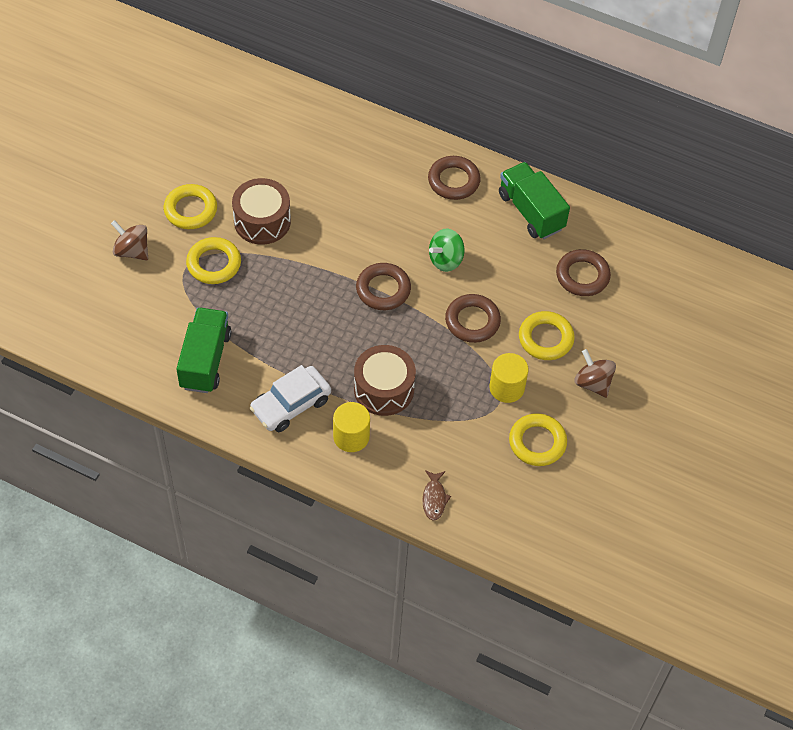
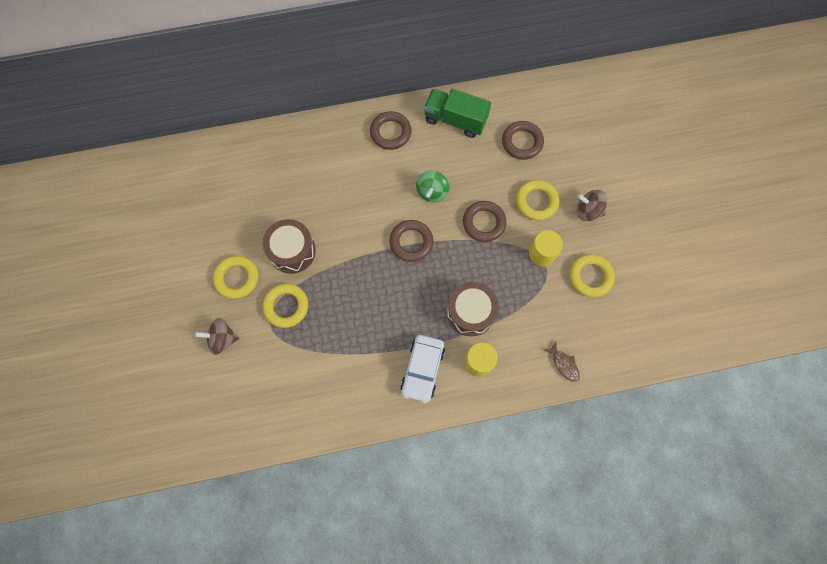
camera: 35 degrees left, 15 degrees up
(205, 360) = (340, 381): green truck -> none

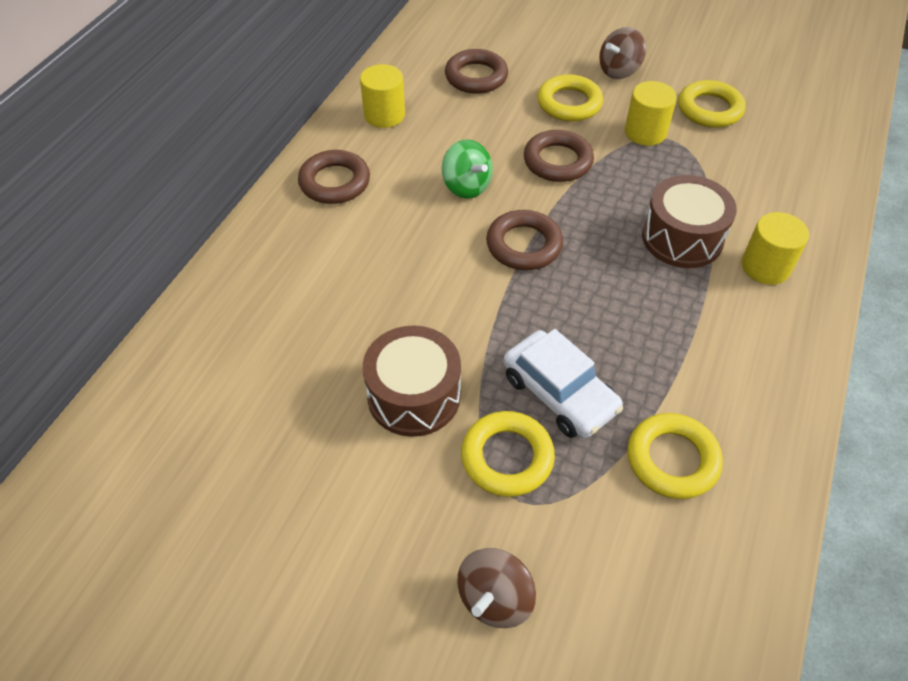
camera: 55 degrees left, 20 degrees down
(237, 278) = (394, 506): yellow ring -> yellow ring (672, 459)
(422, 370) = (740, 334): white car -> white car (559, 393)
(455, 120) = (384, 115): green truck -> yellow cylinder
(564, 364) = (819, 188): brown fish -> none

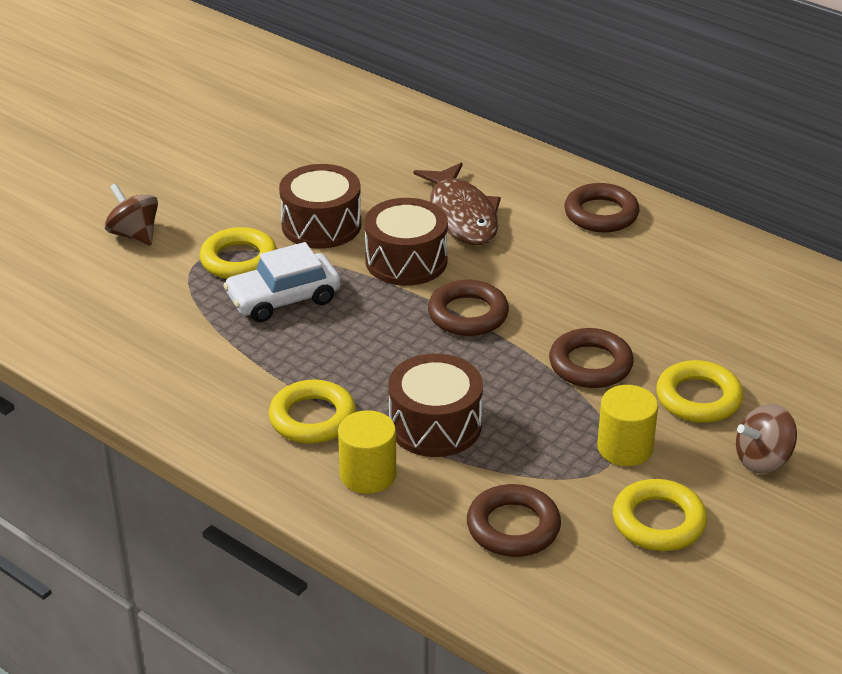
camera: 105 degrees right, 15 degrees down
(362, 279) = (462, 215): none -> brown fish
(384, 115) = (705, 257): yellow cylinder -> none
(456, 306) = (406, 261): none -> brown drum
(466, 186) = (568, 293): green spinning top -> none
(476, 77) = (769, 334): brown ring -> brown ring (513, 527)
(619, 71) = (763, 460): brown spinning top -> brown spinning top turned 90 degrees counterclockwise
(672, 459) = (187, 343): yellow ring -> yellow ring (312, 418)

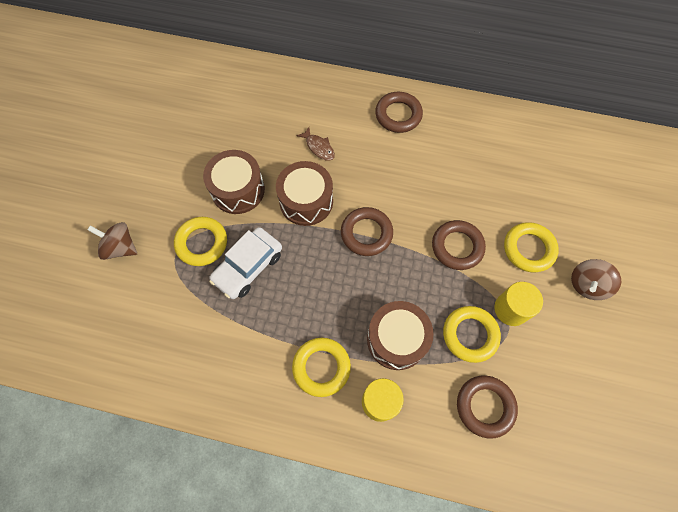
camera: 25 degrees left, 30 degrees up
(462, 215) = (318, 147): brown fish -> brown fish, size x0.49
(658, 522) = (559, 362): yellow ring -> yellow ring (470, 335)

